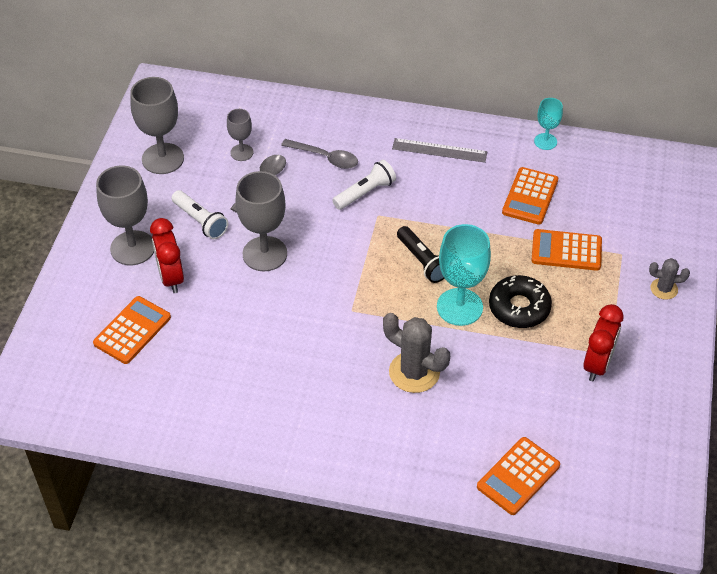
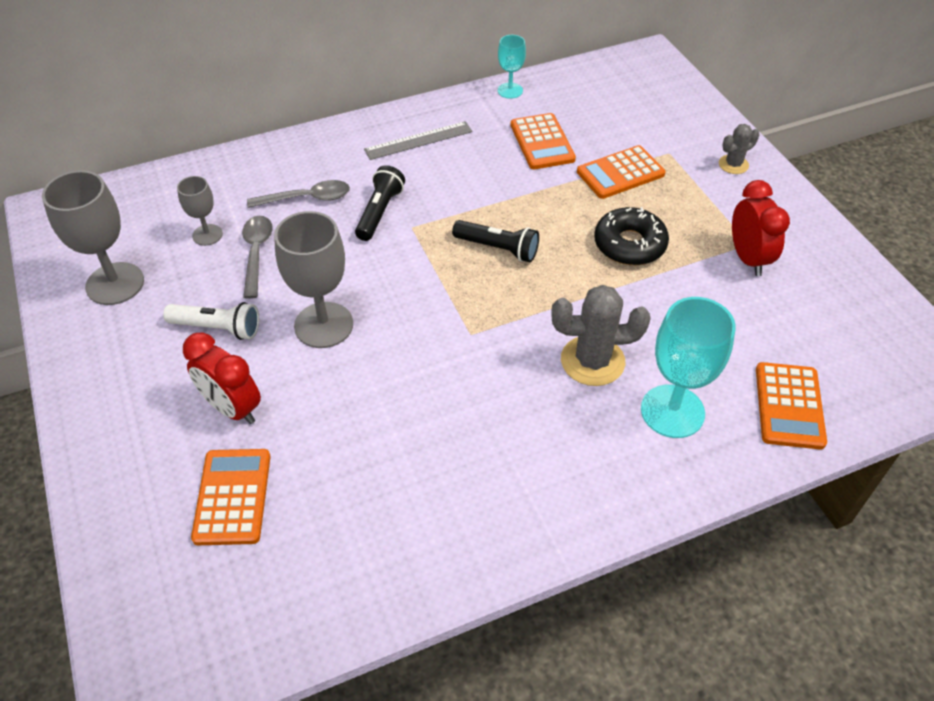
camera: 35 degrees left, 0 degrees up
(132, 248) = (155, 400): grey goblet -> none
(365, 193) = (379, 212): white flashlight -> black flashlight
(459, 307) = (575, 273): turquoise goblet -> turquoise goblet (672, 411)

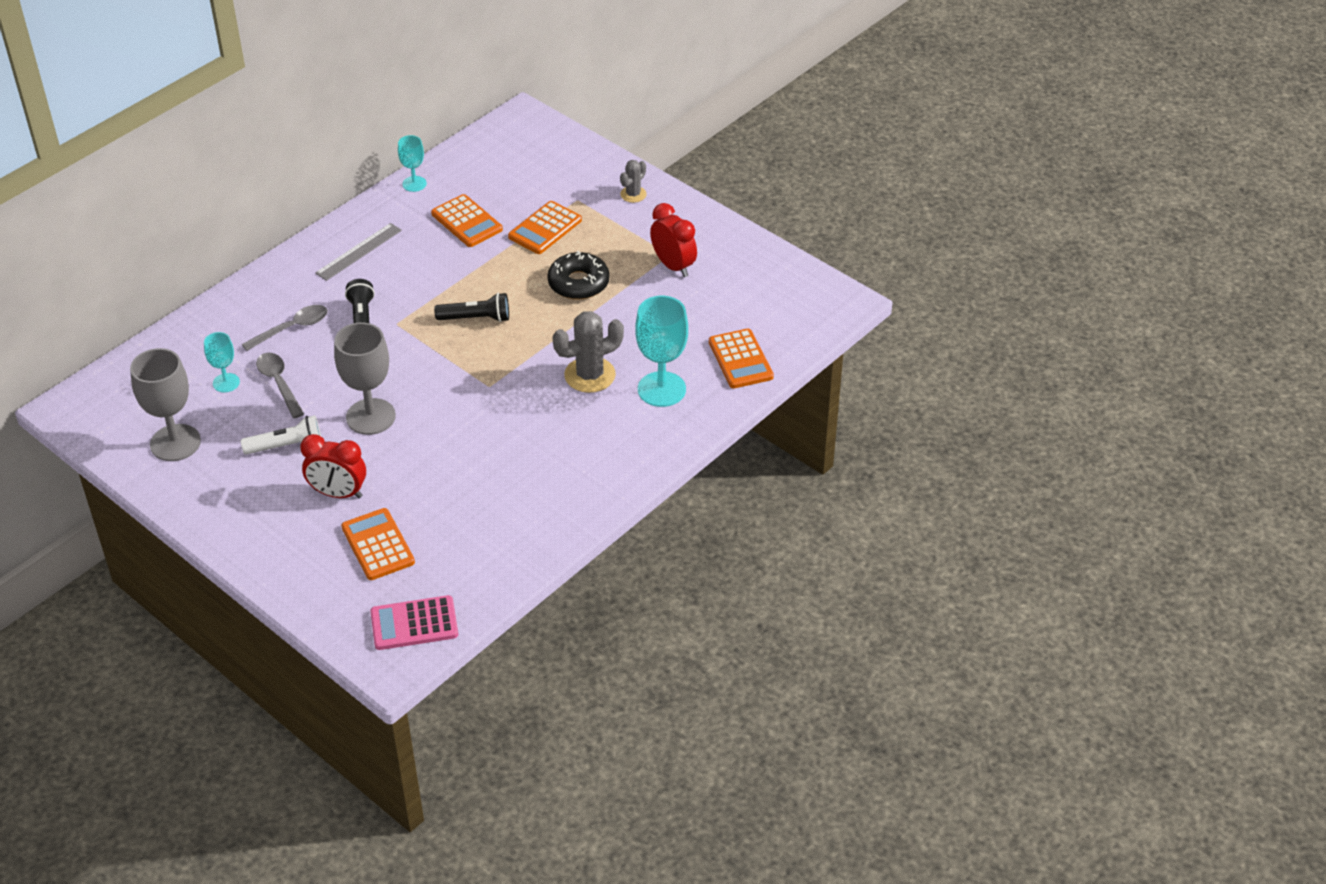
camera: 25 degrees left, 5 degrees down
(204, 637) = (414, 624): none -> pink calculator
(207, 235) = (226, 383): grey goblet -> turquoise goblet

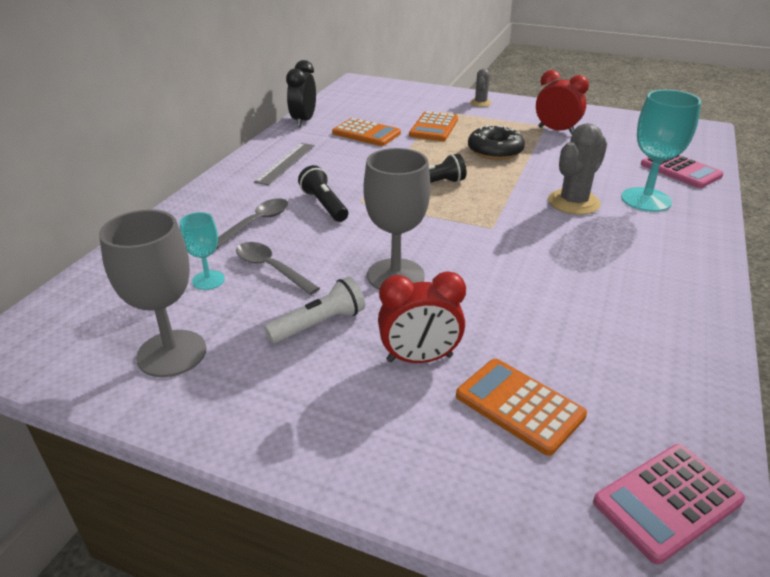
camera: 20 degrees left, 10 degrees down
(414, 184) = (303, 121): turquoise goblet -> black clock
(740, 359) = (680, 170): orange calculator -> pink calculator

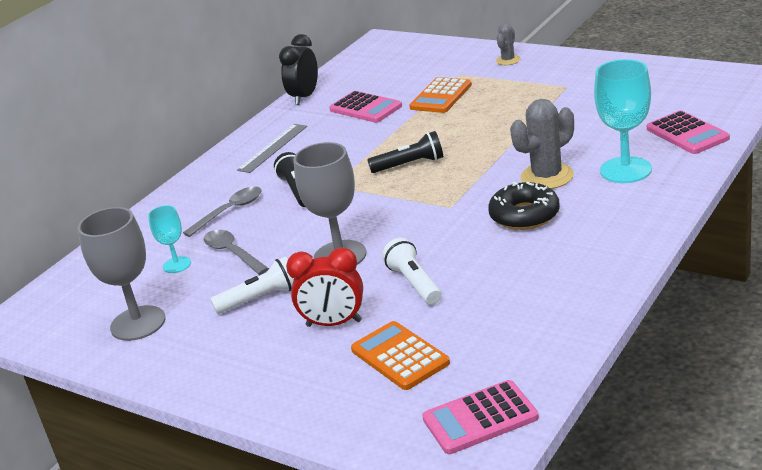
camera: 15 degrees right, 5 degrees down
(366, 133) = (365, 108): orange calculator -> pink calculator
(493, 310) = (414, 283): none -> white flashlight
(495, 151) = (494, 121): black donut -> black donut (524, 215)
(556, 131) = (576, 92): red clock -> none

